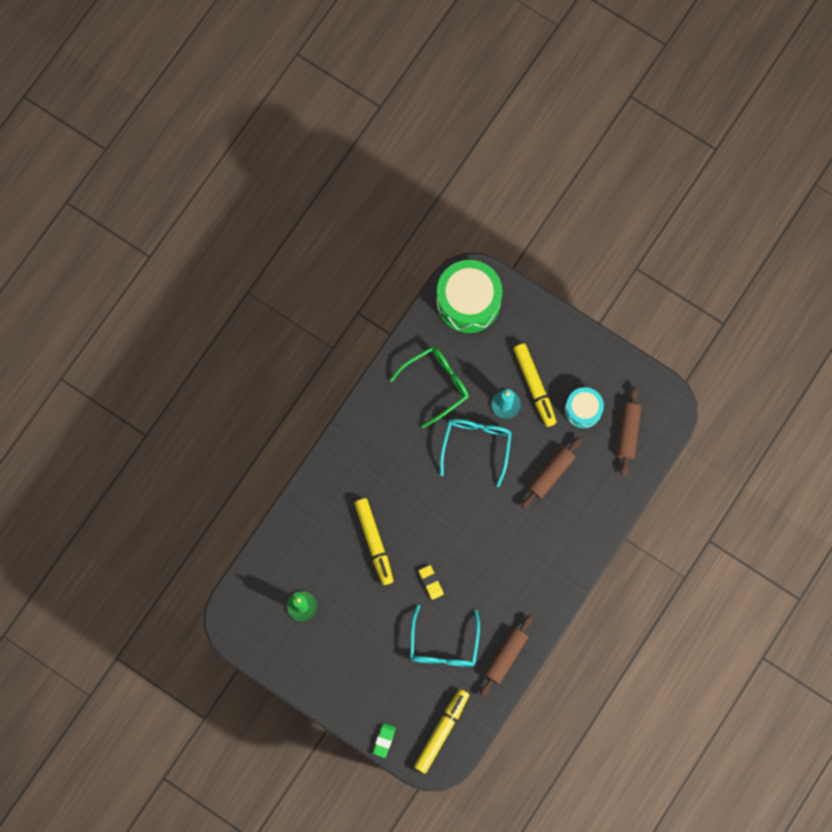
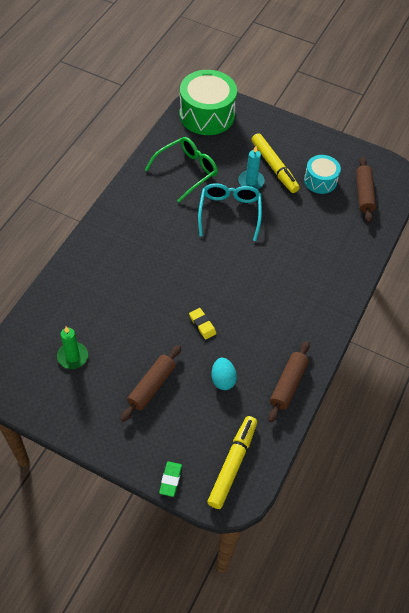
camera: 10 degrees left, 20 degrees down
(374, 541) = (142, 294): yellow marker -> none
(443, 645) = (223, 379): turquoise glasses -> turquoise egg
(551, 474) = (302, 229): brown rolling pin -> brown rolling pin (152, 386)

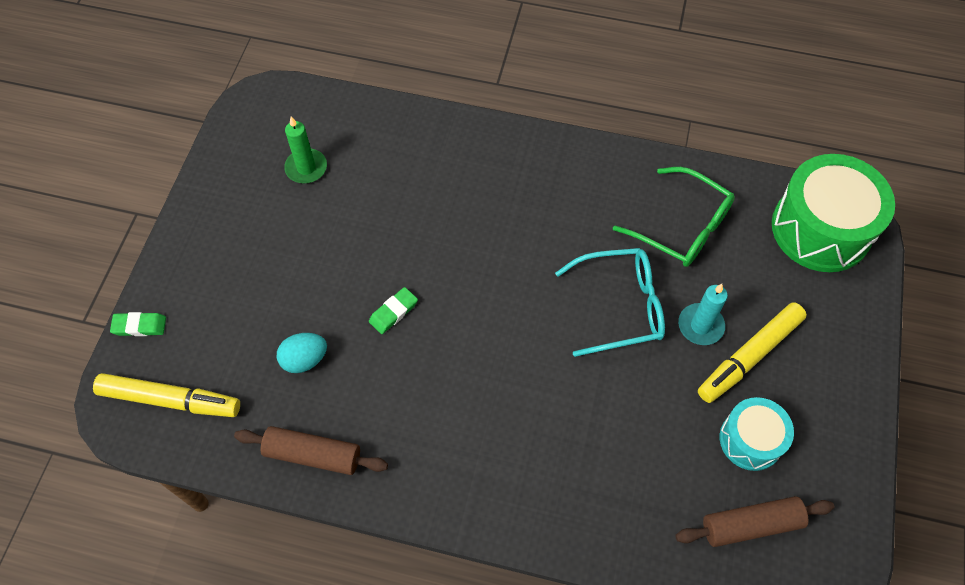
camera: 80 degrees right, 5 degrees up
(152, 386) = (277, 271): brown rolling pin -> none
(202, 325) = (393, 312): yellow eraser -> green eraser

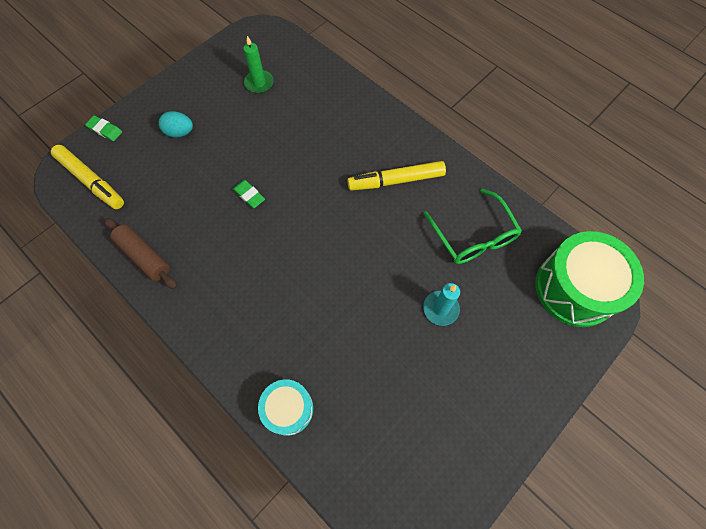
camera: 30 degrees right, 5 degrees up
(304, 359) = (179, 197): turquoise egg -> turquoise egg (180, 132)
(393, 312) = (249, 195): green eraser -> green eraser turned 60 degrees clockwise
(620, 306) = (394, 267): turquoise glasses -> none
(750, 356) = (462, 348): yellow marker -> yellow marker (396, 180)
(750, 440) = (422, 406): turquoise drum -> turquoise drum (288, 409)
(751, 525) = (382, 464): brown rolling pin -> none

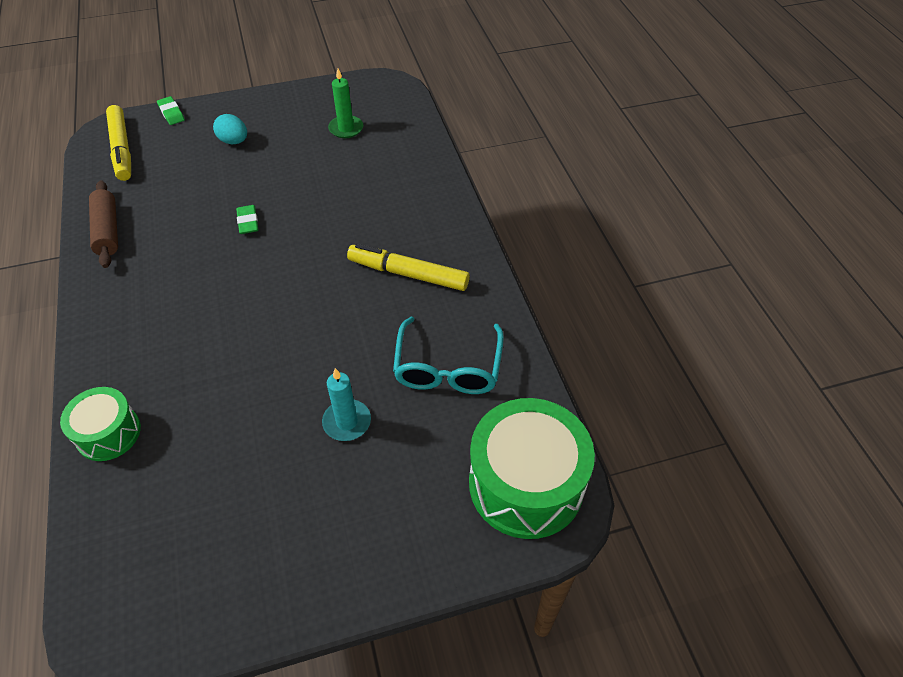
camera: 30 degrees right, 15 degrees down
(288, 409) = (108, 433): turquoise drum -> green drum
(473, 236) = (448, 368): green glasses -> turquoise glasses

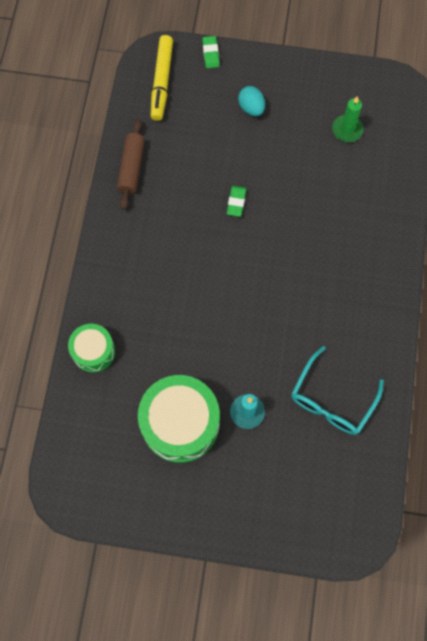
camera: 25 degrees right, 20 degrees up
(409, 274) = (338, 305): yellow marker -> none
(526, 484) = (344, 511): green drum -> green drum (180, 423)

